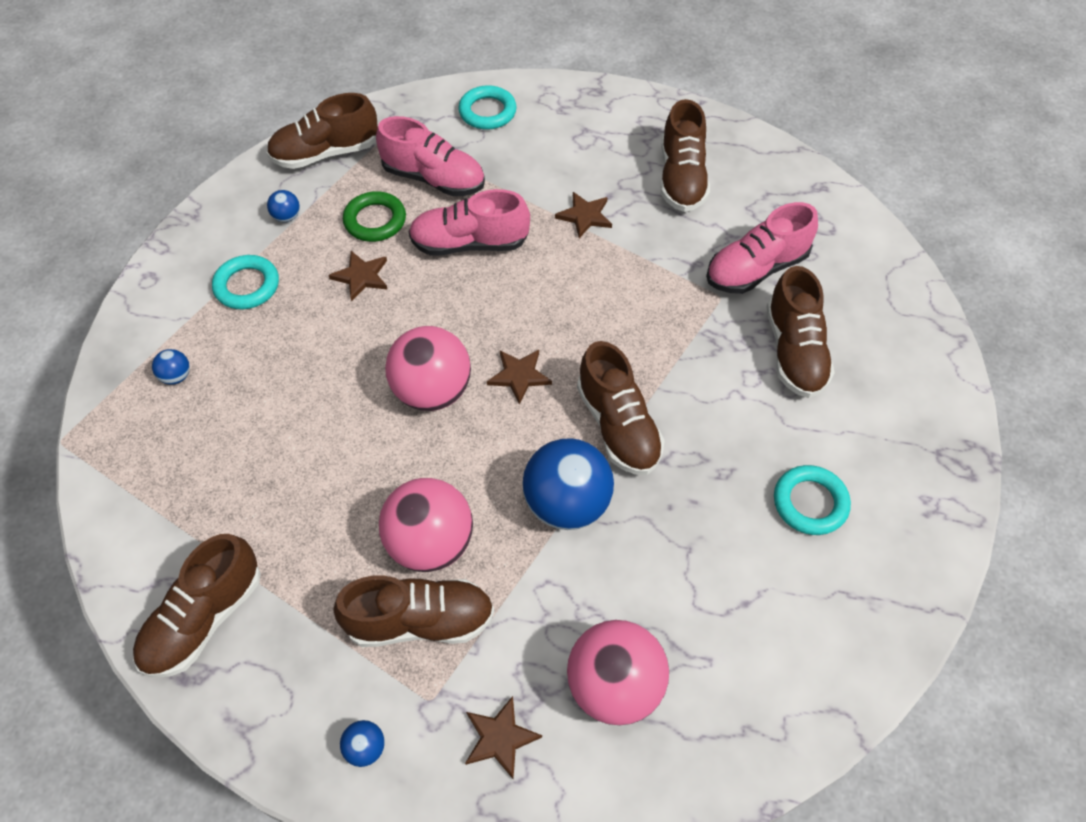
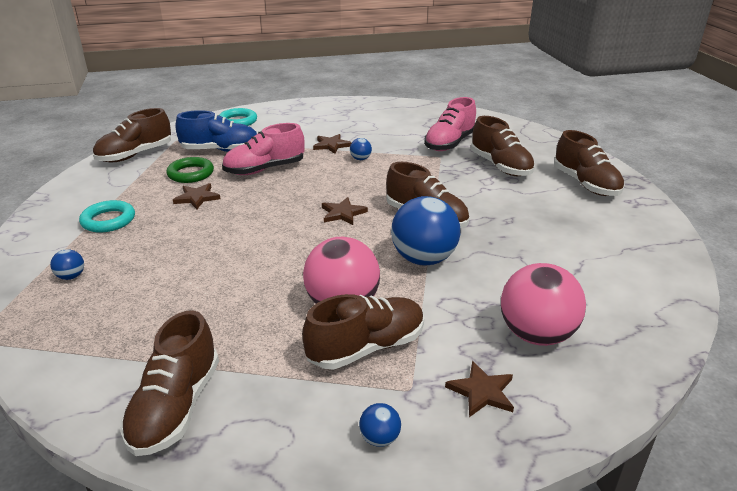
camera: 25 degrees left, 25 degrees down
(287, 217) = (122, 185): blue ball -> blue ball (360, 159)
(432, 391) = (287, 234): pink ball -> none
(434, 179) = (220, 150): pink shoe -> blue shoe
(681, 178) = (377, 122): brown shoe -> brown shoe (585, 184)
(810, 503) = (569, 218): turquoise ring -> none

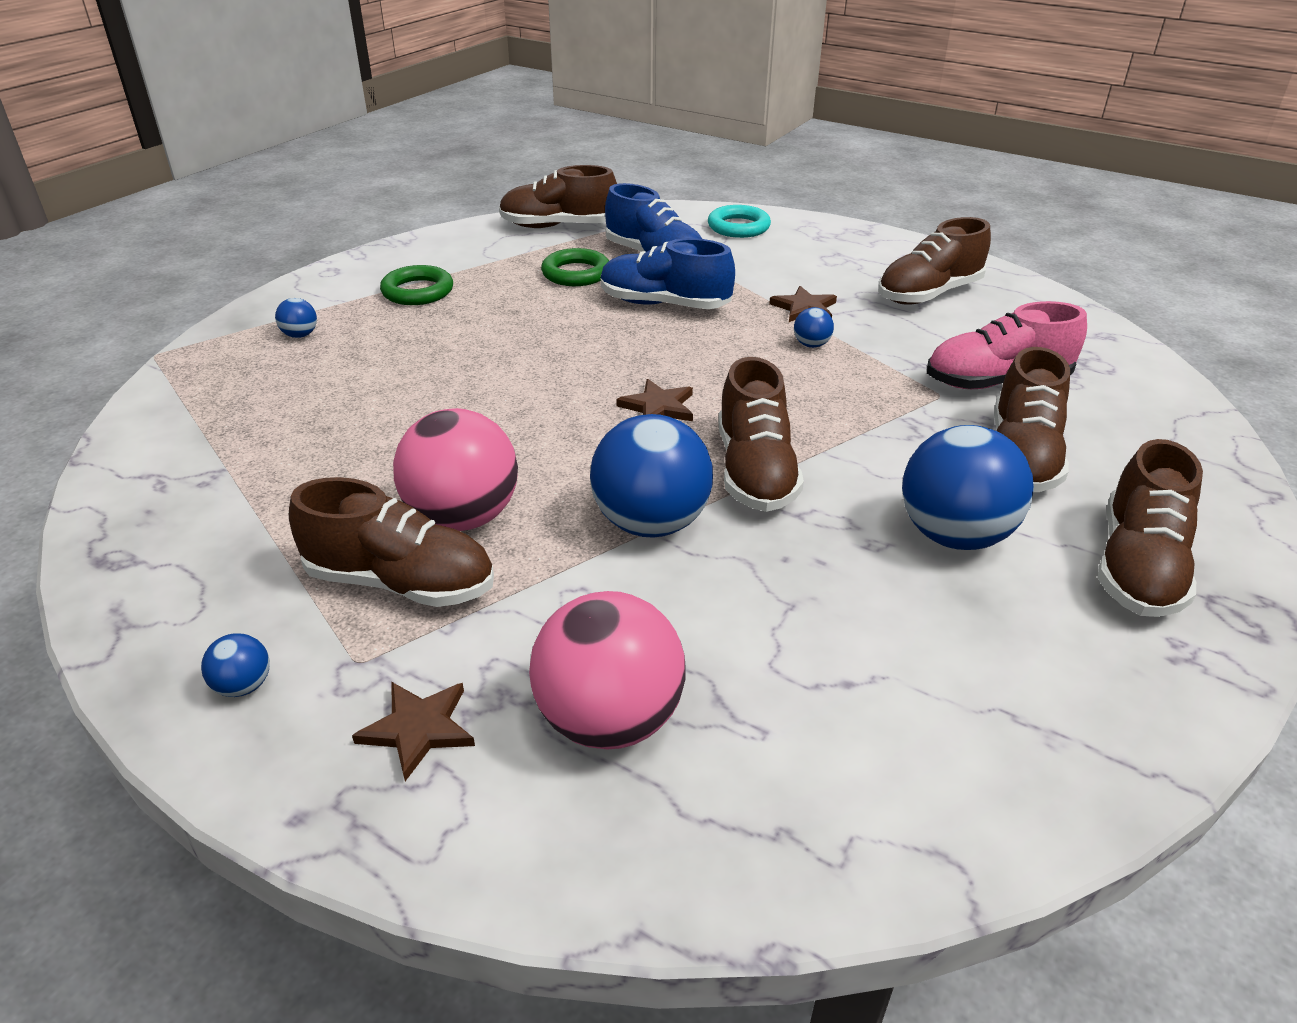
camera: 45 degrees right, 5 degrees up
(108, 220) = (417, 291): turquoise ring -> green ring
(176, 407) = (167, 516): brown shoe -> brown shoe (928, 294)
(197, 198) = (535, 306): brown star -> none
(265, 169) = (664, 304): pink shoe -> blue shoe
(525, 203) = (953, 535): none -> blue ball

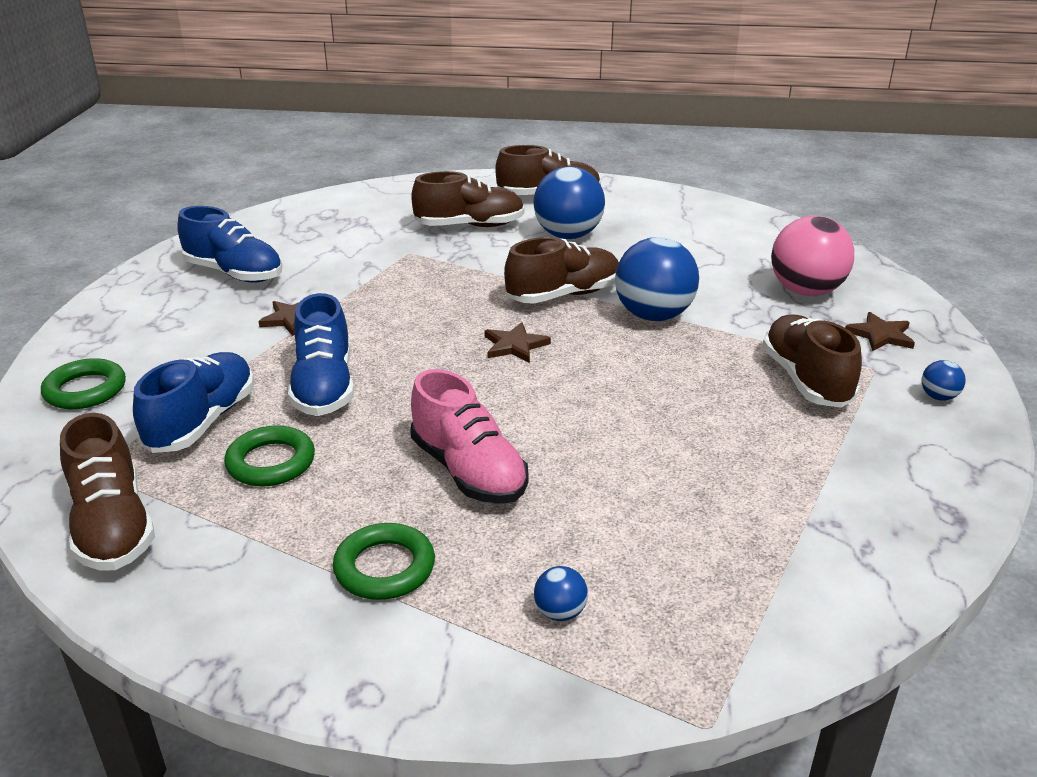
camera: 115 degrees left, 5 degrees down
(463, 517) = (725, 381): pink ball -> none
(738, 227) = (85, 390): turquoise ring -> green ring
(811, 345) = (364, 305): blue ball -> none
(928, 294) = (234, 273): brown shoe -> blue shoe
(996, 382) = (376, 238): pink shoe -> pink shoe (468, 471)

